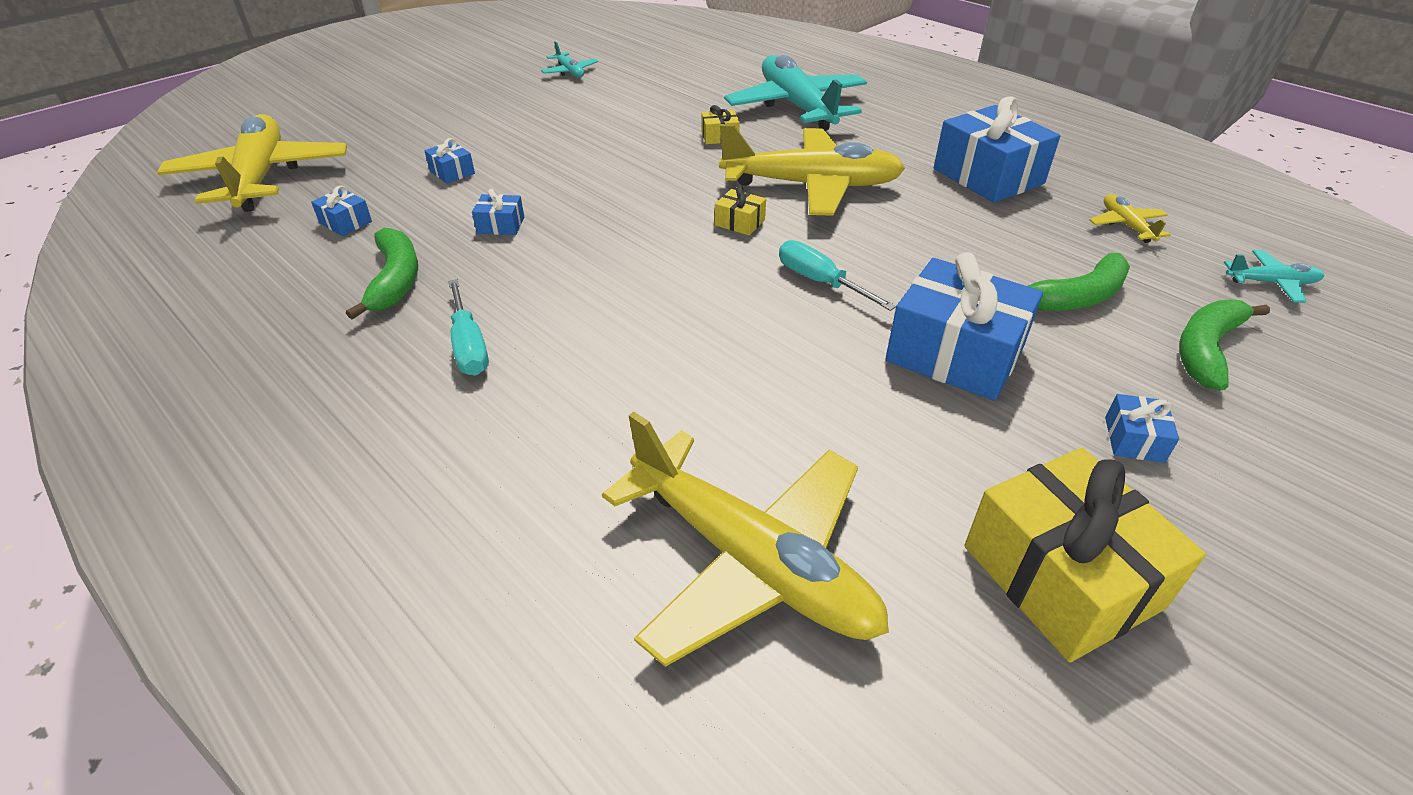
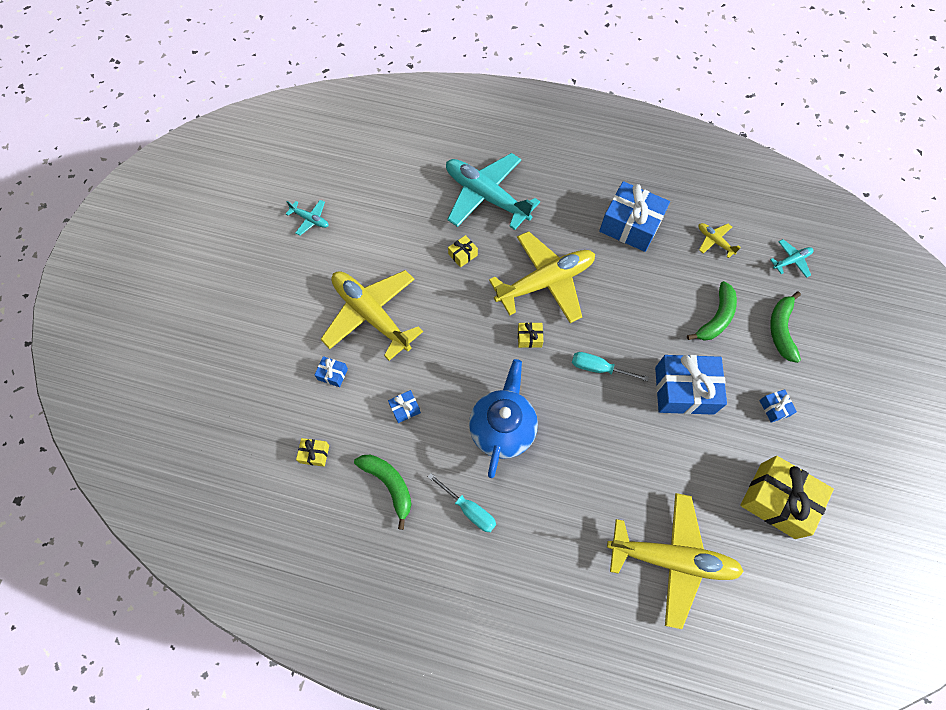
camera: 30 degrees left, 25 degrees up
(261, 177) = (217, 441): yellow plane -> yellow plane (371, 315)
(345, 222) = (314, 454): blue gift -> yellow gift
(610, 287) = (502, 428): none -> blue teapot

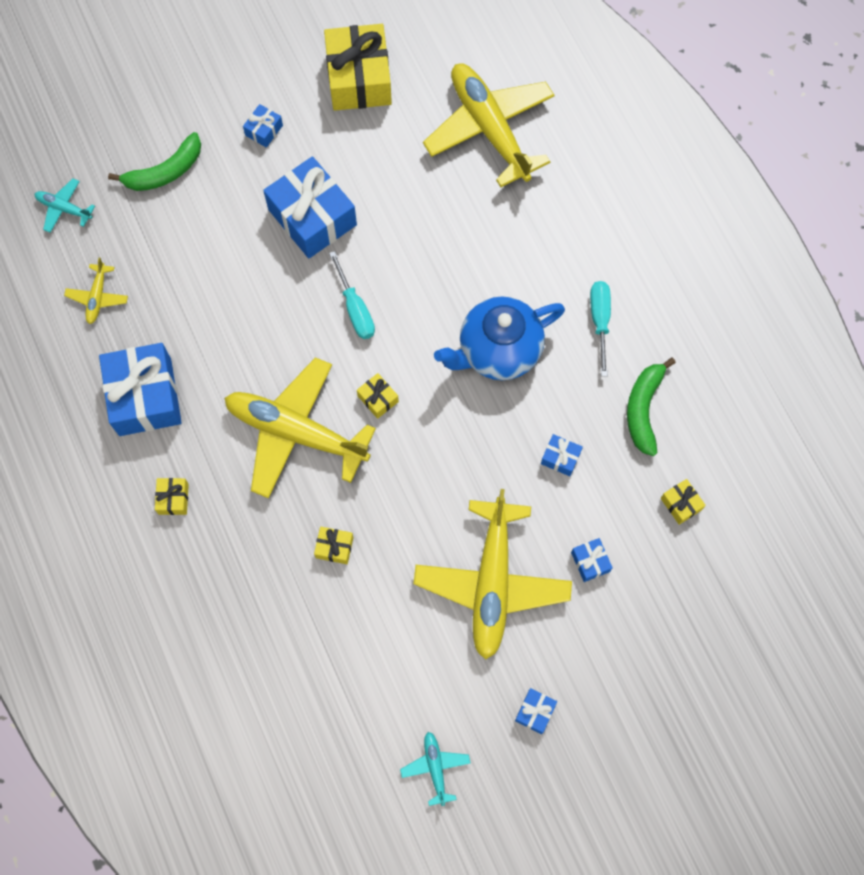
camera: 130 degrees left, 5 degrees up
(288, 283) = (535, 712): none -> blue gift
(486, 196) = (232, 586): turquoise plane -> none
(558, 201) = (173, 499): none -> yellow gift
(716, 318) = (200, 238): green banana -> none

